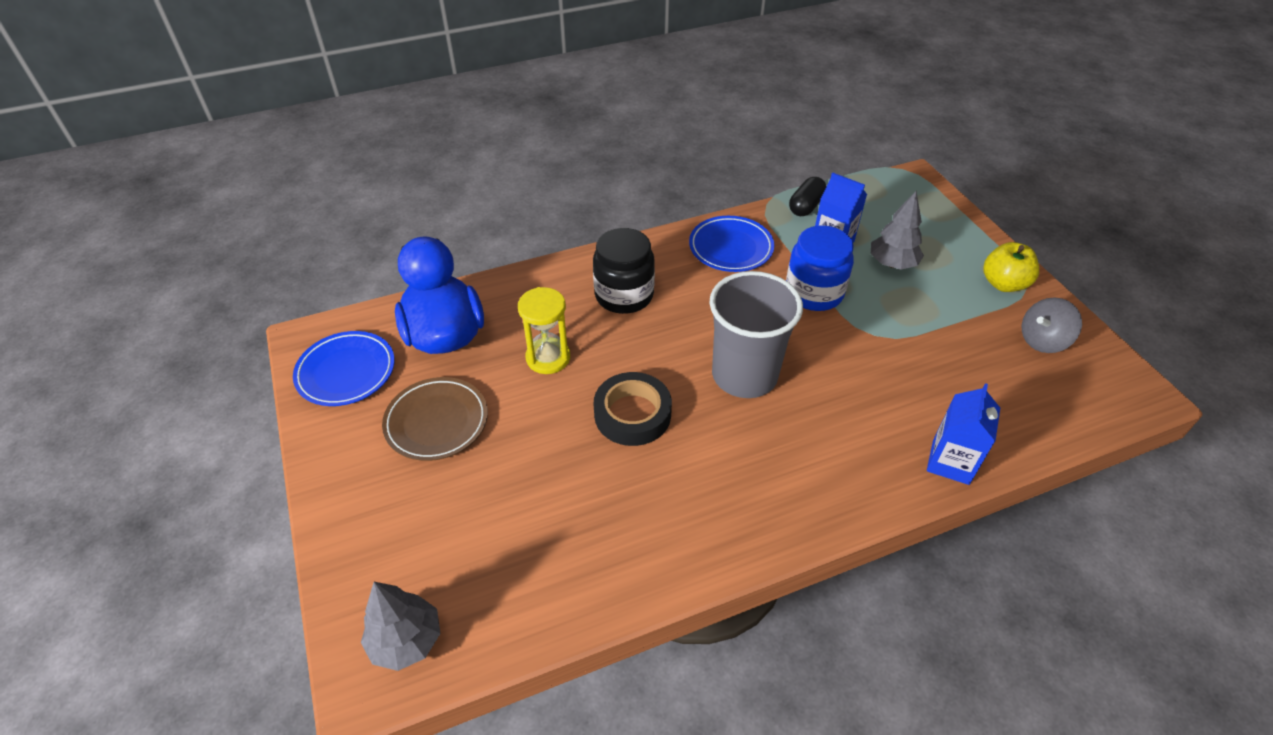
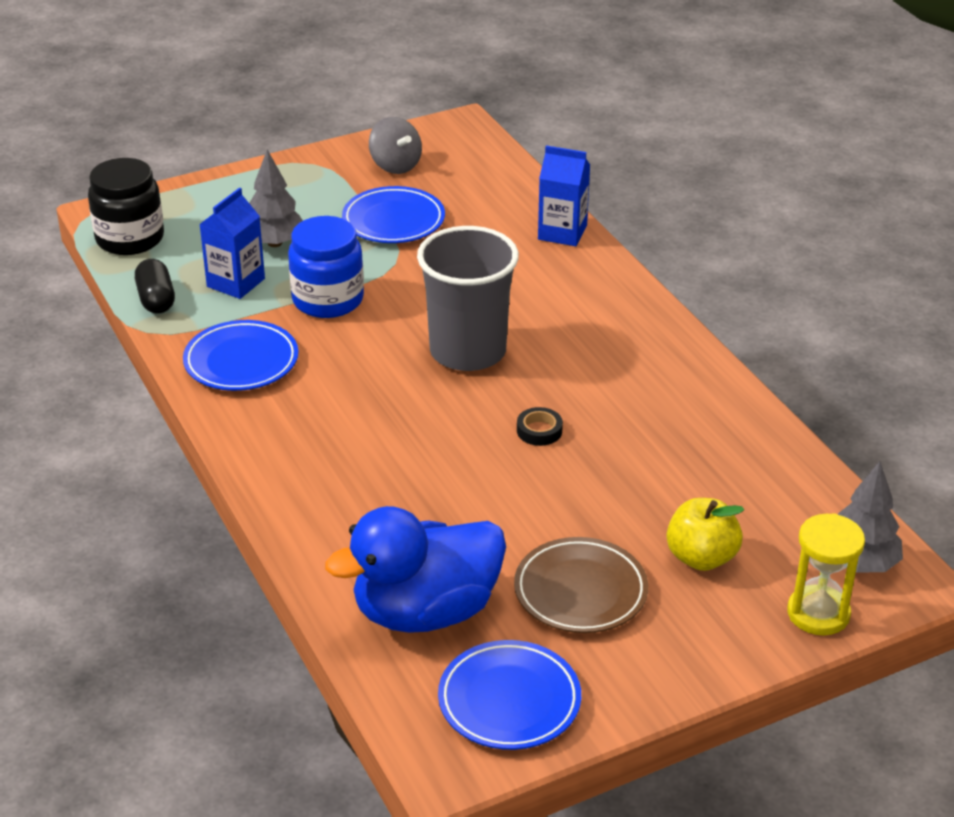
camera: 95 degrees left, 10 degrees down
(548, 358) = (459, 506): yellow hourglass -> yellow hourglass (818, 613)
(624, 295) = (338, 449): black jar -> black jar (130, 239)
(632, 414) = (539, 431): black tape -> black tape, size x0.51
(806, 206) = (156, 300): black capsule -> black capsule turned 45 degrees clockwise
(943, 336) = (393, 221): none -> blue plate
(1003, 284) = (309, 176): yellow apple -> yellow apple (701, 557)

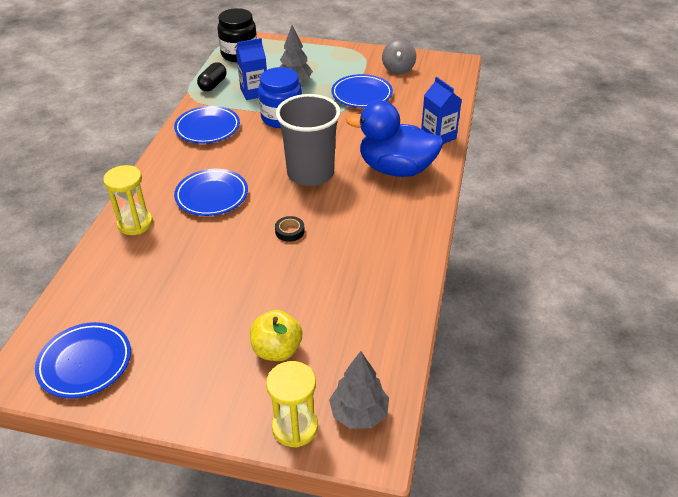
camera: 40 degrees right, 5 degrees up
(328, 527) = (135, 223): none -> yellow hourglass
(380, 441) = (212, 196): none -> blue plate
(425, 611) = (115, 291): blue duck -> blue duck (396, 169)
(580, 591) = (194, 328): brown plate -> none

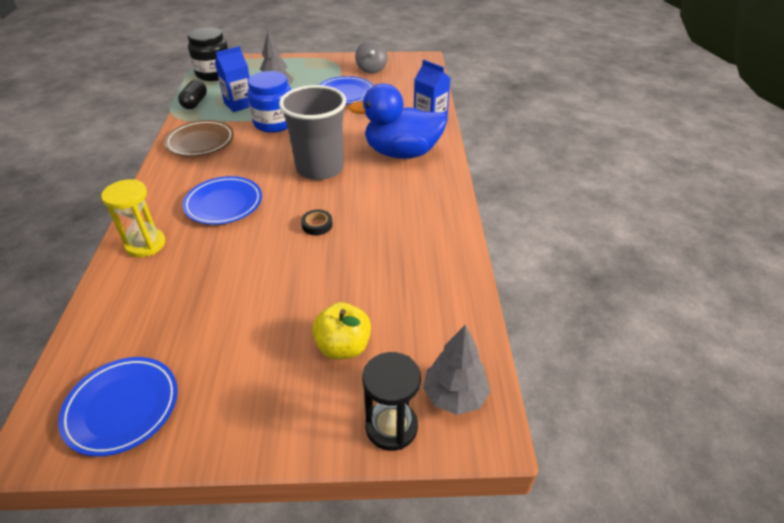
camera: 15 degrees left, 0 degrees up
(207, 128) = (200, 142): blue plate -> brown plate
(295, 427) = (391, 427): yellow hourglass -> black hourglass

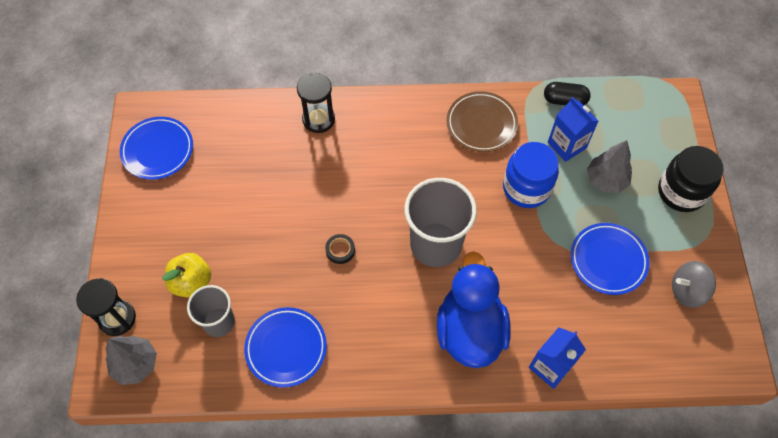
camera: 90 degrees right, 20 degrees up
(145, 244) = (318, 119): yellow hourglass -> black hourglass
(214, 74) = (641, 104): black jar -> black jar (681, 192)
(224, 204) = (374, 166): blue plate -> blue plate (286, 348)
(396, 316) = (219, 322): none -> grey cup

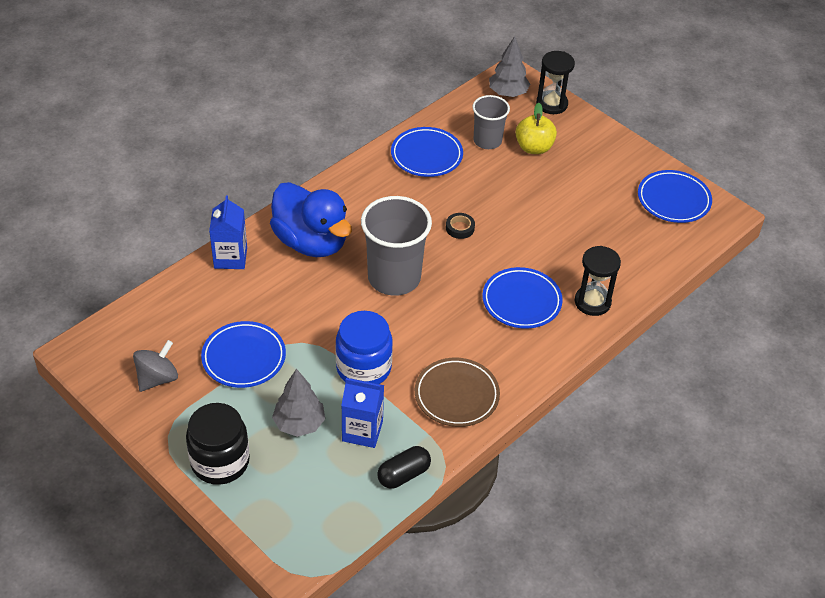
camera: 135 degrees right, 15 degrees down
(365, 156) = (521, 301): none -> blue plate

